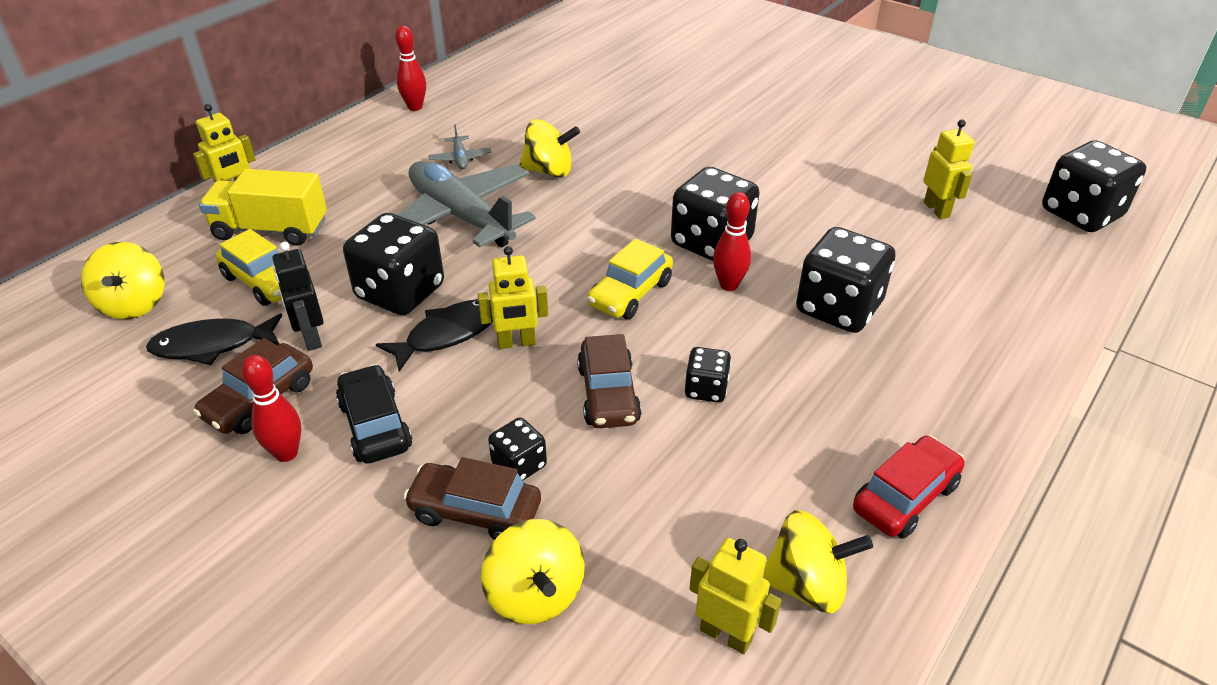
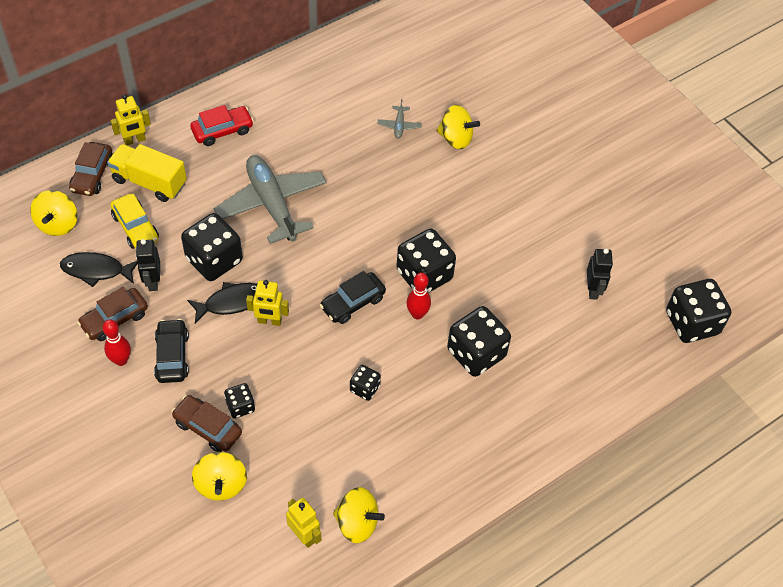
camera: 15 degrees right, 15 degrees up
(415, 107) = (276, 82): red bowling pin -> none
(460, 158) = (290, 147): grey plane -> grey plane (399, 125)
(549, 171) = (345, 176): yellow spinning top -> yellow spinning top (456, 138)
(608, 394) = (307, 375): brown car -> brown car (92, 175)
(630, 294) = (353, 303): yellow car -> black car
(904, 497) = (437, 491): red car -> red car (222, 131)
(937, 209) = (593, 290): yellow robot -> black robot

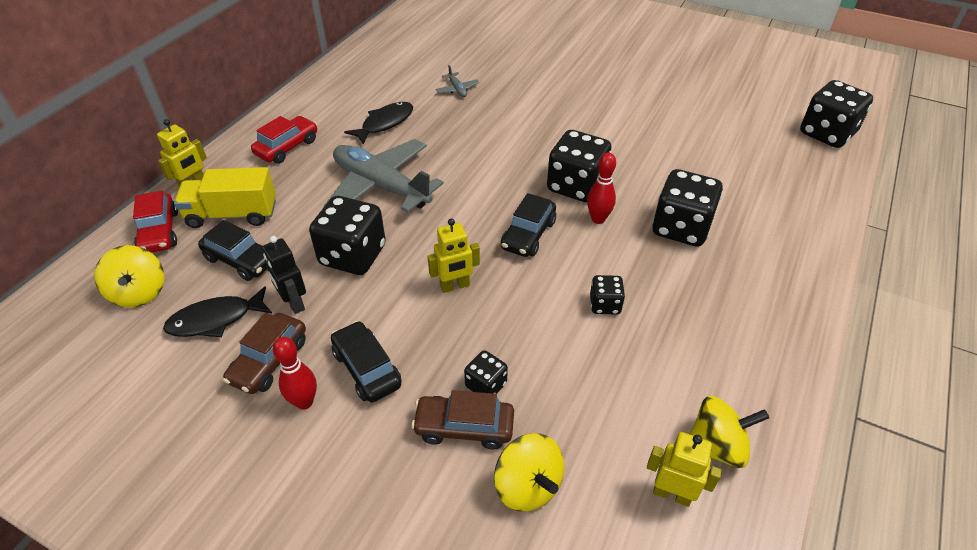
camera: 25 degrees left, 10 degrees down
(92, 175) = (159, 232): brown car -> red car
(136, 227) = (241, 260): yellow car -> black car
(232, 302) = (400, 286): black fish -> black fish (385, 123)
(456, 138) = (514, 82): yellow spinning top -> none
(593, 290) = (728, 141): black robot -> none

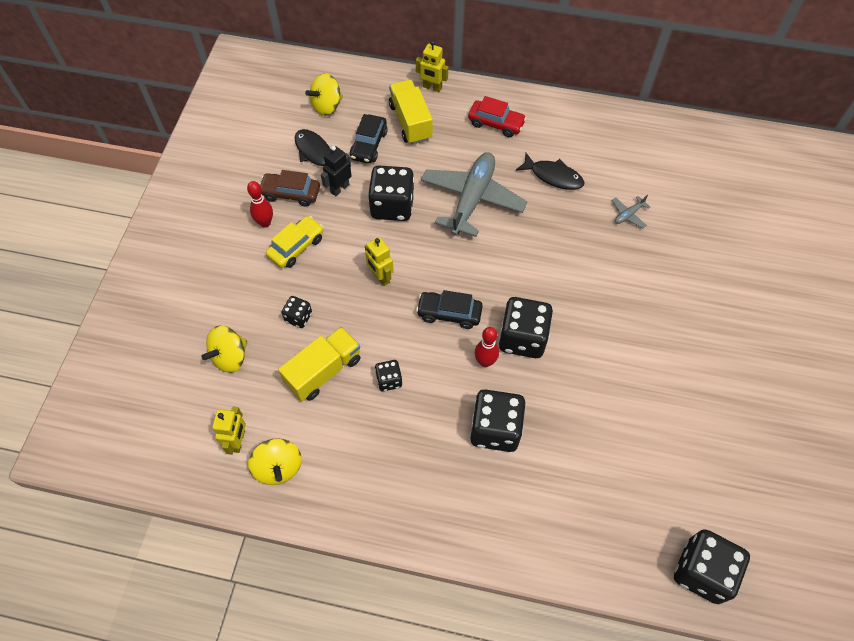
camera: 75 degrees right, 15 degrees up
(159, 232) = (381, 91): red car -> none
(366, 369) = (296, 247): black car -> yellow car
(464, 427) = (264, 313): brown car -> none
(578, 369) = (323, 371): none -> yellow truck

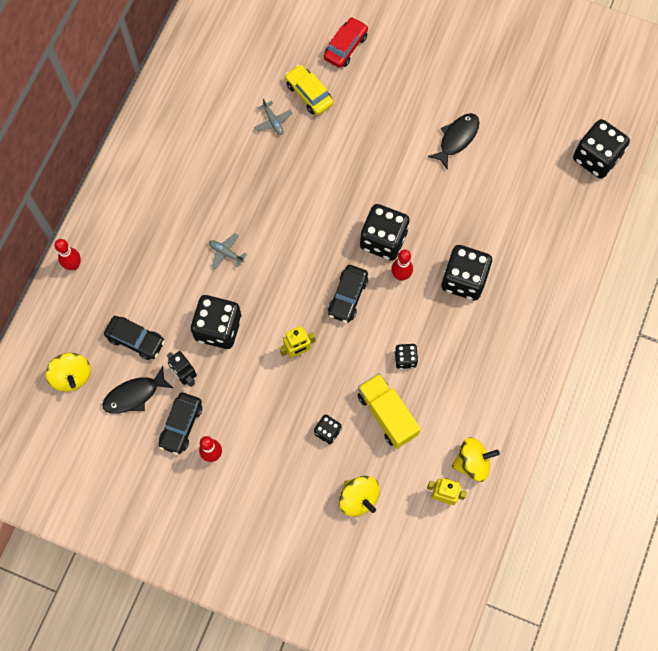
camera: 80 degrees left, 10 degrees up
(291, 194) = (181, 425): brown car -> black car
(296, 247) = (247, 426): yellow car -> yellow car (309, 94)
(410, 122) = (115, 294): yellow truck -> none
(432, 87) = (73, 265): yellow robot -> red bowling pin
(472, 199) = (226, 253): grey plane -> grey plane, size x0.40
(496, 123) = (137, 212): red car -> red car (345, 47)
(553, 176) = (215, 174): black fish -> black fish (457, 139)

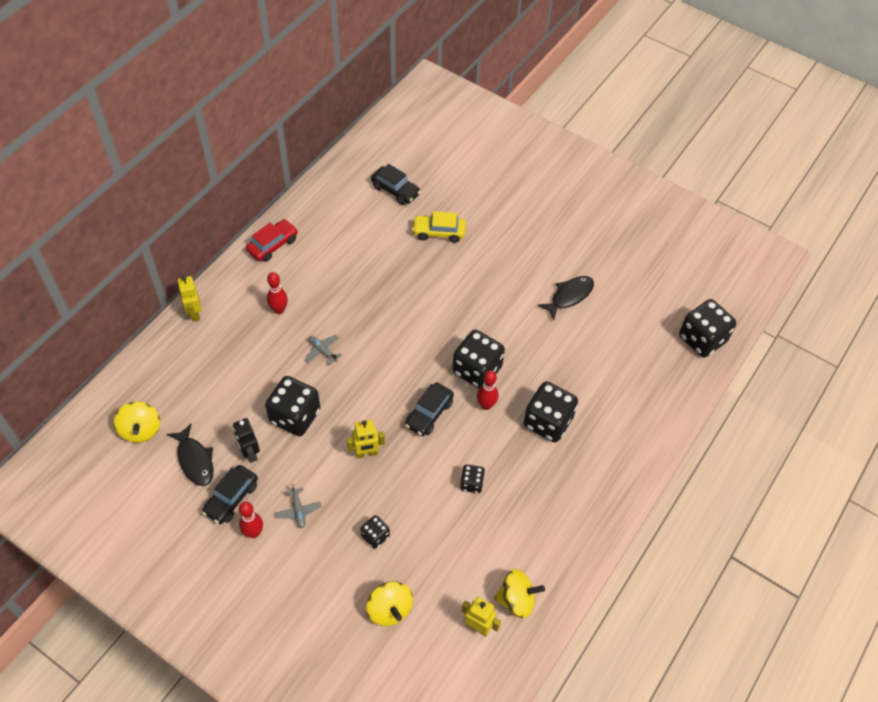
camera: 10 degrees right, 15 degrees down
(73, 265) = (176, 332): red bowling pin -> red bowling pin (279, 310)
(85, 240) = (194, 313): none -> yellow robot
(134, 395) = (195, 460): black fish -> black fish turned 105 degrees counterclockwise
(136, 340) = (212, 410): black car -> black car (395, 190)
(273, 121) = (399, 248): grey plane -> grey plane (298, 510)
(309, 94) = (439, 232): yellow car -> yellow car turned 60 degrees counterclockwise
(345, 47) = (483, 201): red car -> red car (273, 245)
(387, 414) = (440, 533): yellow truck -> none

